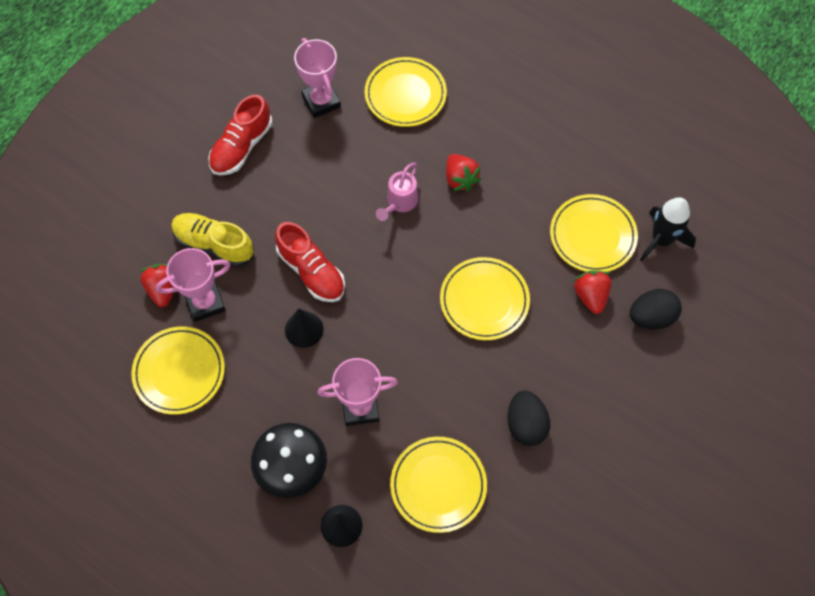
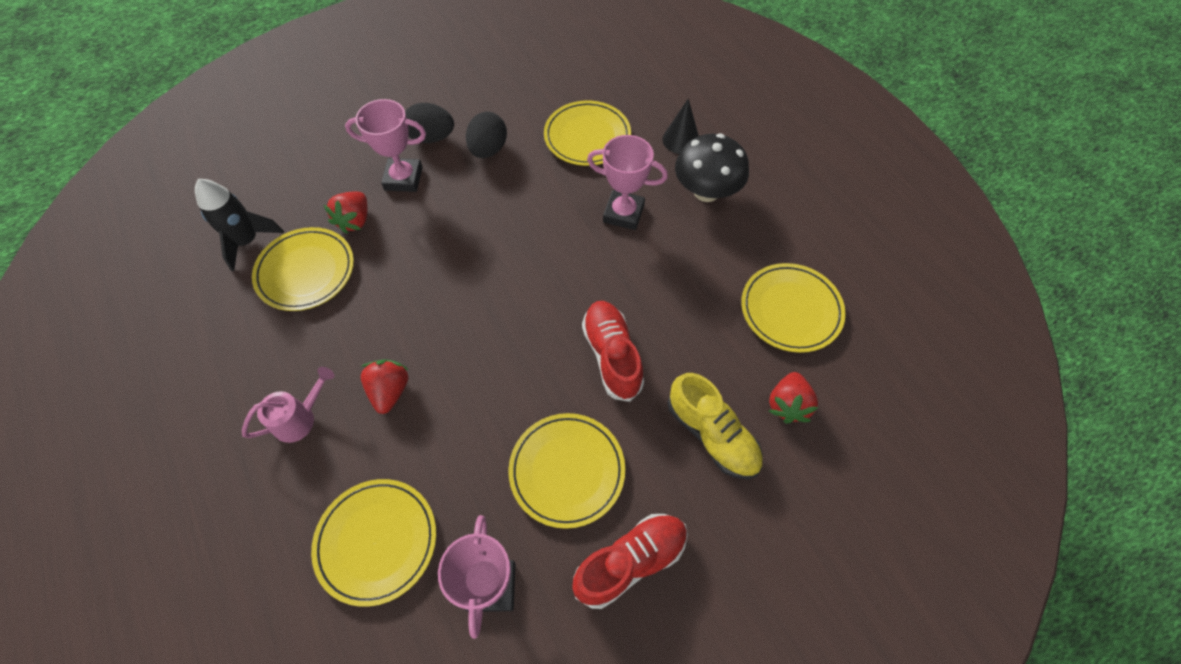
camera: 155 degrees left, 5 degrees down
(205, 302) = (743, 370): pink trophy -> pink trophy (403, 178)
(304, 329) = (646, 300): black cone -> none
(400, 202) = (474, 393): pink watering can -> pink watering can (300, 419)
(484, 300) = (454, 256): yellow plate -> yellow plate (567, 471)
(651, 317) = (319, 184): black egg -> black egg (432, 137)

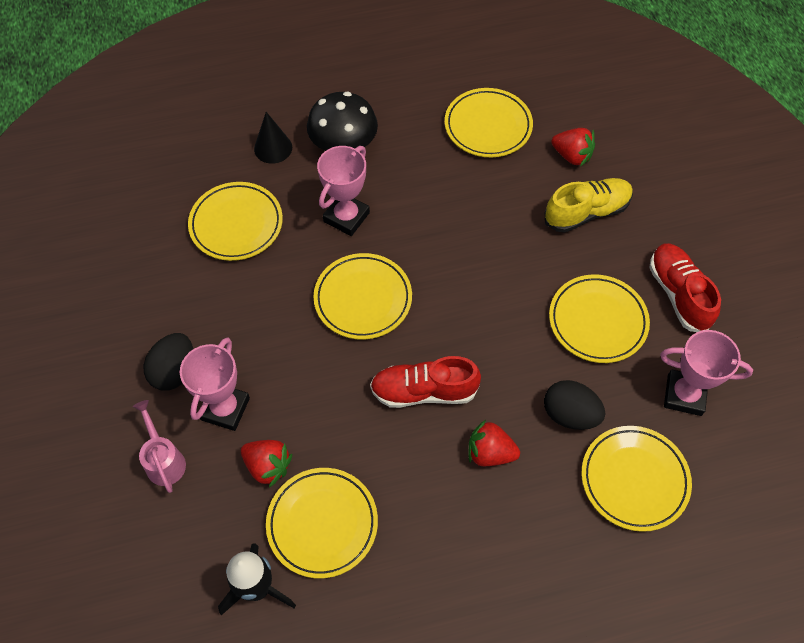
camera: 75 degrees left, 0 degrees up
(300, 419) = (501, 540): pink watering can -> pink watering can (164, 460)
(488, 150) = (216, 318): black egg -> black egg (570, 414)
(536, 248) = (363, 299): none -> yellow plate
(612, 355) = (498, 263): red shoe -> red shoe (424, 391)

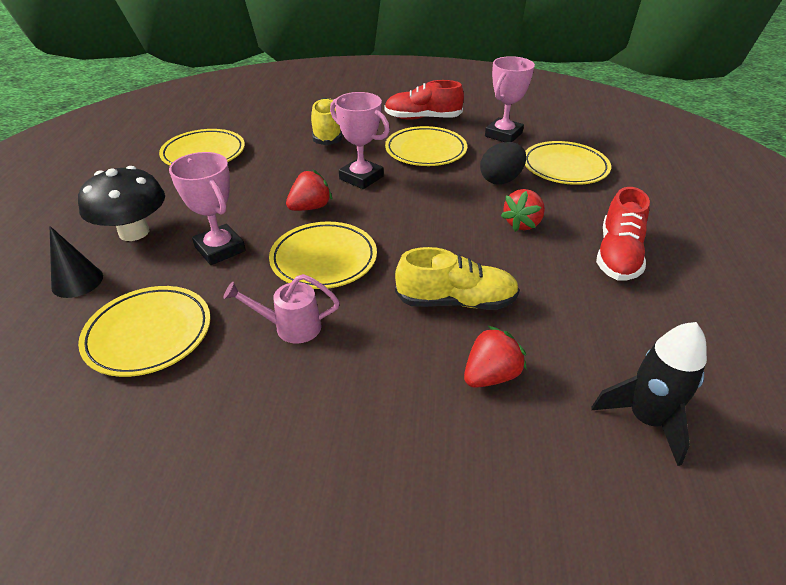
camera: 70 degrees left, 20 degrees down
(164, 460) = (448, 485): pink watering can -> pink watering can (291, 327)
(174, 371) = (317, 443): black egg -> none
(225, 409) = (399, 400): pink trophy -> pink trophy (361, 178)
(322, 523) = (572, 345): yellow plate -> none
(345, 420) = (456, 301): none -> yellow shoe
(424, 391) = (447, 245): red shoe -> red shoe (617, 255)
(572, 156) = (272, 127): red strawberry -> red strawberry (310, 207)

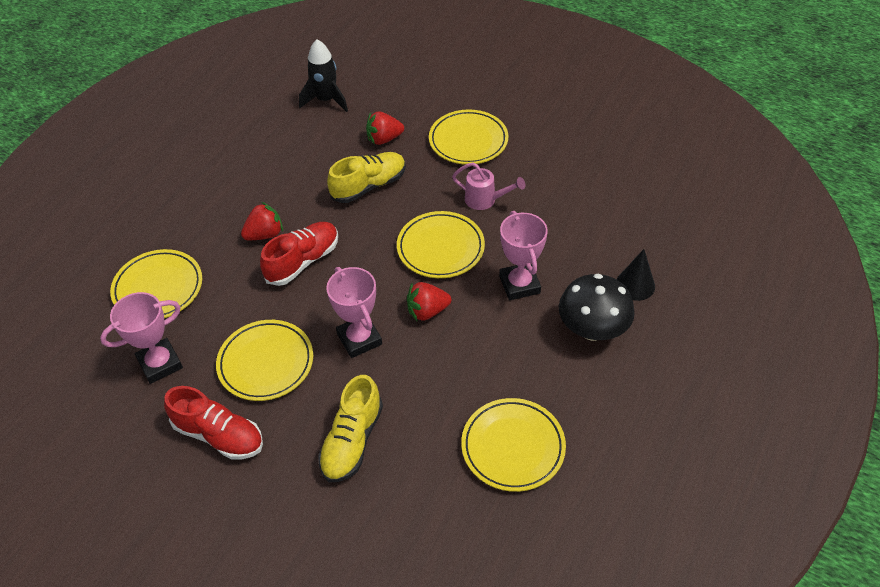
camera: 155 degrees left, 10 degrees up
(149, 334) = (579, 222): yellow plate -> yellow plate (468, 141)
(456, 301) = (369, 186): yellow shoe -> yellow shoe turned 120 degrees clockwise
(501, 180) = (233, 291): black egg -> none
(617, 255) = (228, 186): red shoe -> red shoe (303, 261)

